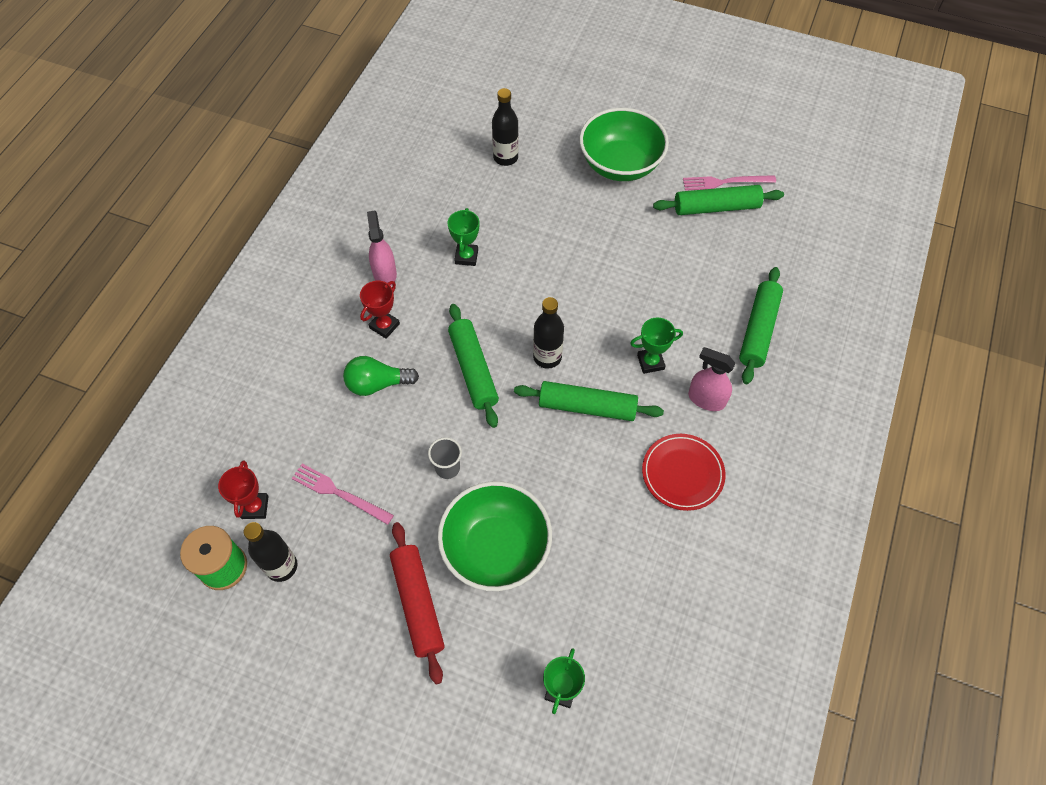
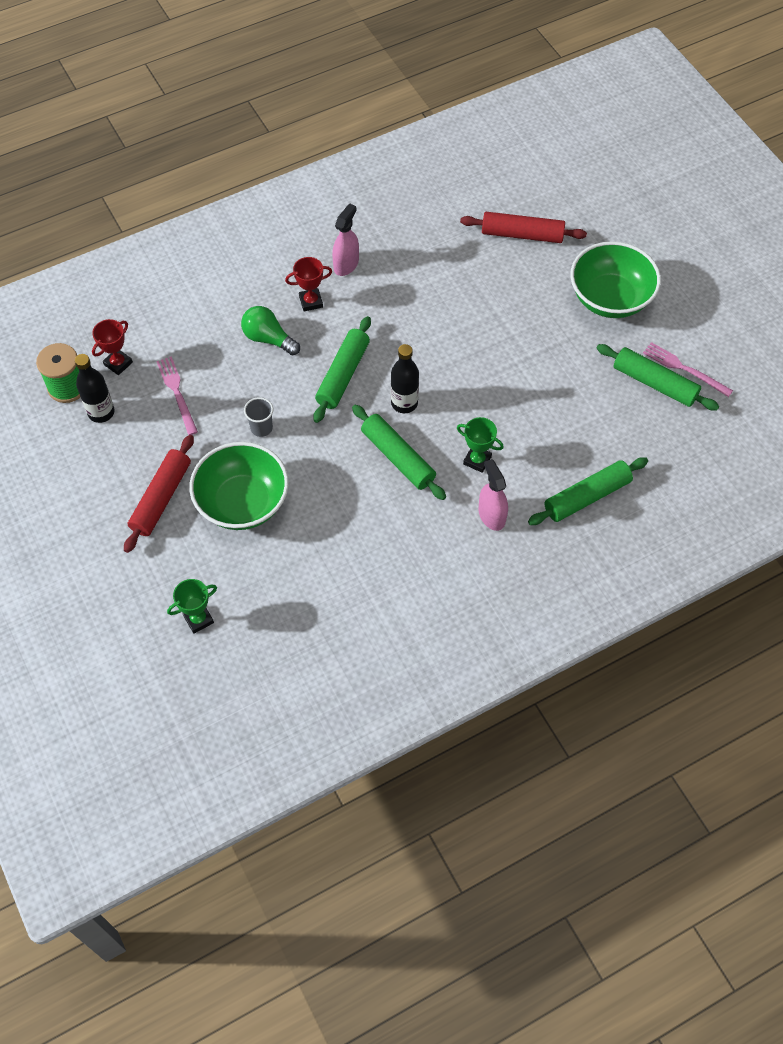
camera: 40 degrees right, 0 degrees up
(466, 257) = (417, 291): green trophy -> none
(505, 157) = (522, 235): black bottle -> red rolling pin
(682, 473) = (419, 551): red plate -> none

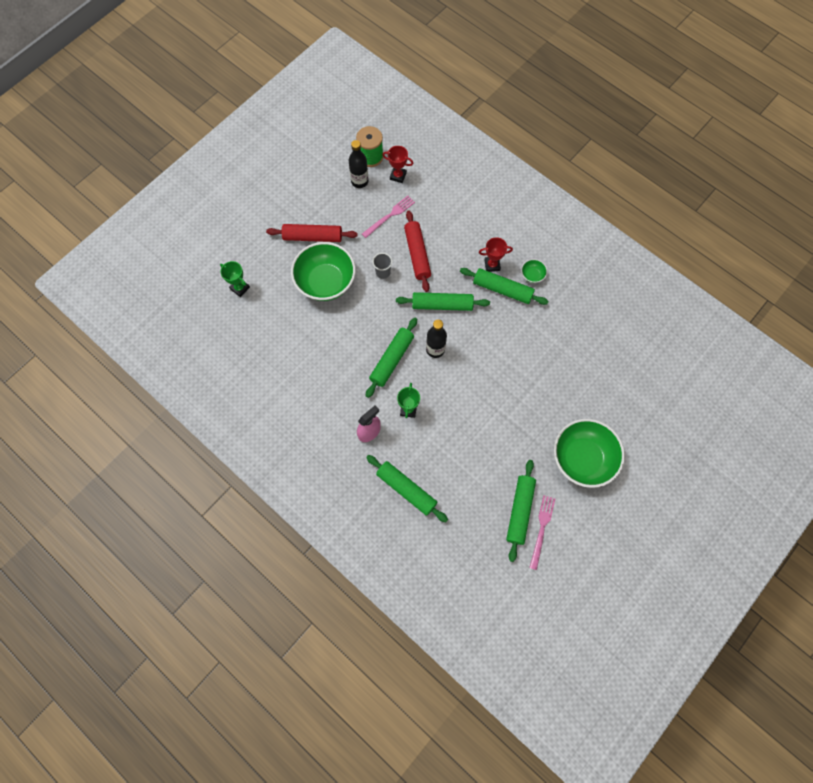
camera: 70 degrees right, 10 degrees up
(268, 338) = (452, 251): green light bulb -> none
(311, 302) = (492, 265): red trophy -> red trophy turned 60 degrees counterclockwise
(346, 264) = (532, 275): pink spray bottle -> green bowl
(351, 302) = (502, 289): none -> green rolling pin
(522, 235) = (612, 380): red rolling pin -> red rolling pin (417, 254)

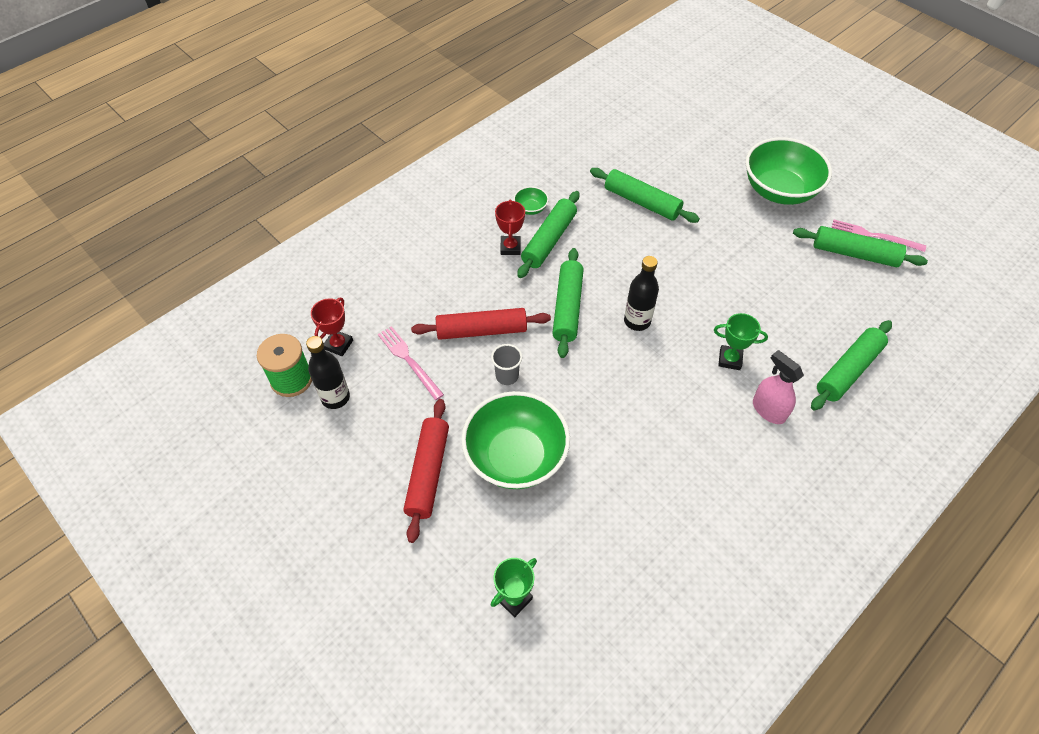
camera: 85 degrees left, 15 degrees down
(392, 360) = (653, 374): green rolling pin -> green rolling pin (642, 202)

